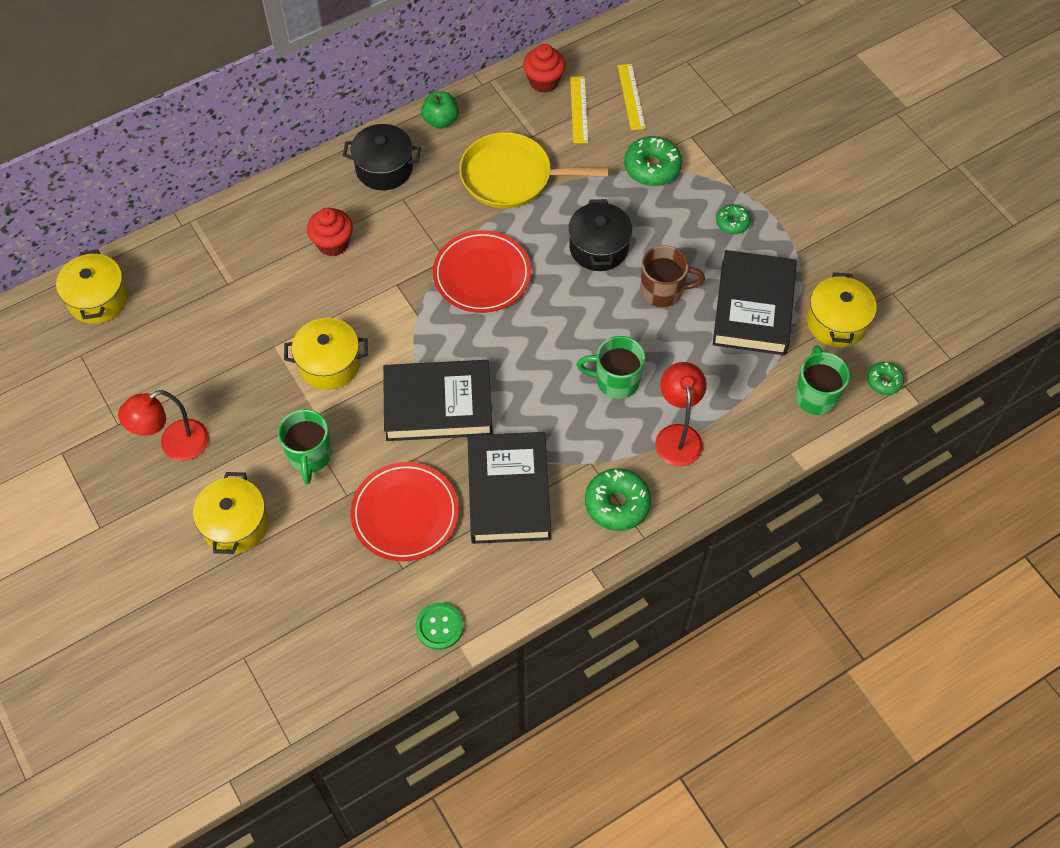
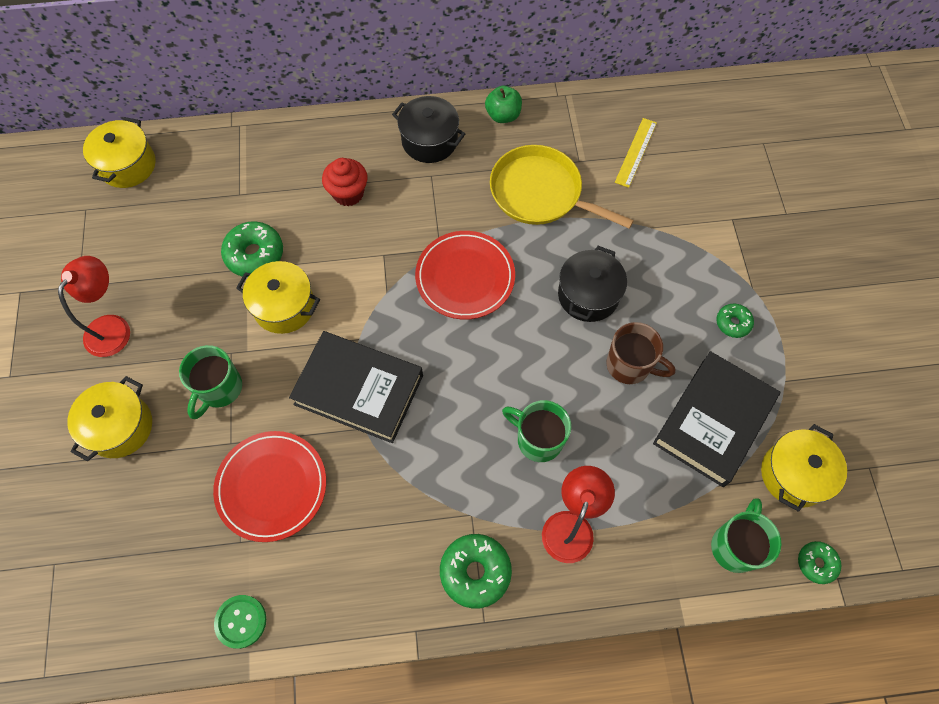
camera: 25 degrees right, 5 degrees up
(175, 445) = (113, 327): red lamp -> red lamp turned 120 degrees clockwise
(508, 492) = (378, 509): black book -> none
(544, 81) = (616, 113): red cupcake -> none
(631, 96) = (692, 158): yellow ruler -> none
(652, 167) = (679, 235): green donut -> green donut (254, 254)

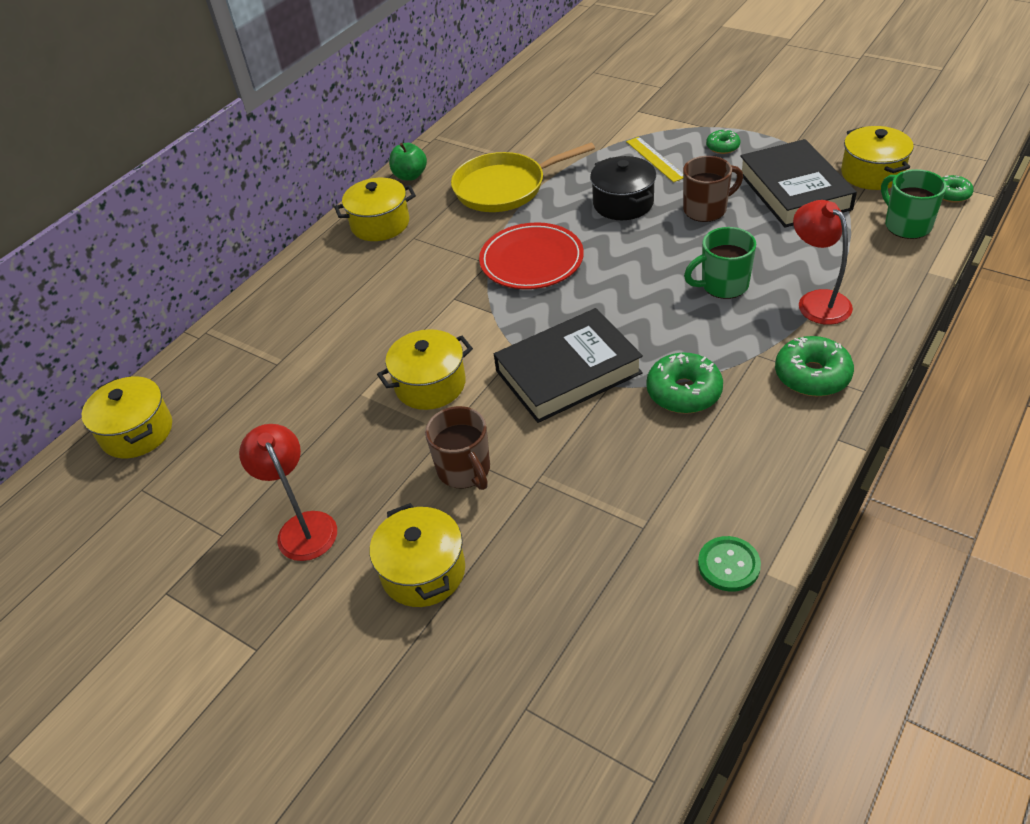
camera: 45 degrees left, 20 degrees down
(219, 389) = (465, 470): green mug -> brown mug
(254, 254) = (352, 381): green donut -> green donut (684, 392)
(272, 487) = (607, 477): red plate -> none
(348, 193) = (367, 293): red cupcake -> none
(429, 141) = (380, 224): black pot -> yellow pot
(636, 152) = (528, 127): yellow ruler -> yellow ruler (655, 159)

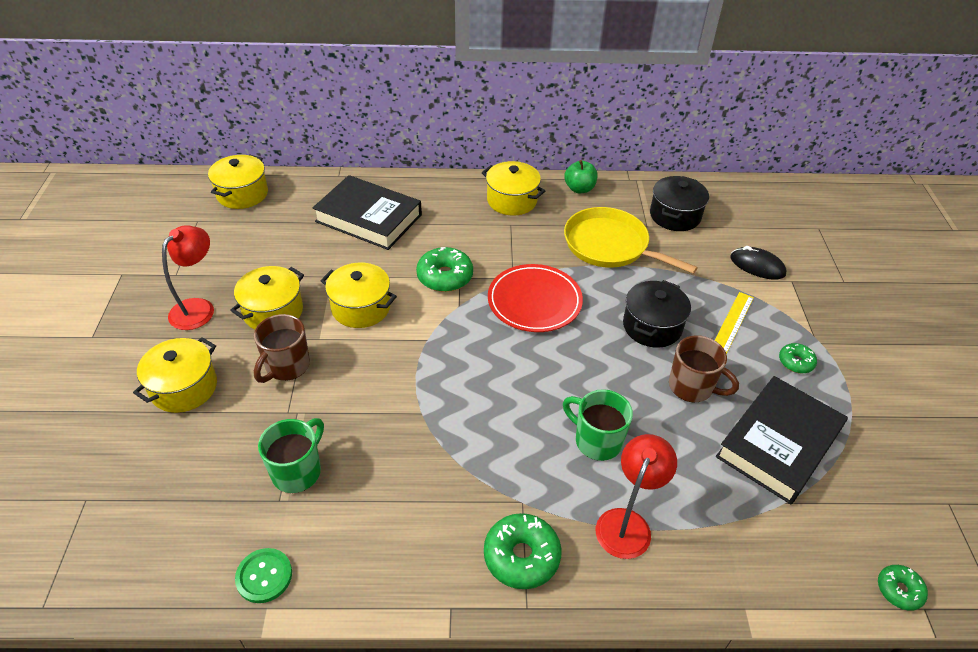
camera: 50 degrees right, 0 degrees up
(504, 136) = (675, 216): none -> black pot
(568, 372) = (421, 380): black book -> black book (368, 218)
(605, 120) = (757, 266): none -> black mouse
(684, 392) = (443, 466): green donut -> green donut (445, 277)
(872, 173) = (867, 501): yellow pot -> yellow pot (273, 311)
(906, 225) = (806, 563): green mug -> green mug (298, 471)

